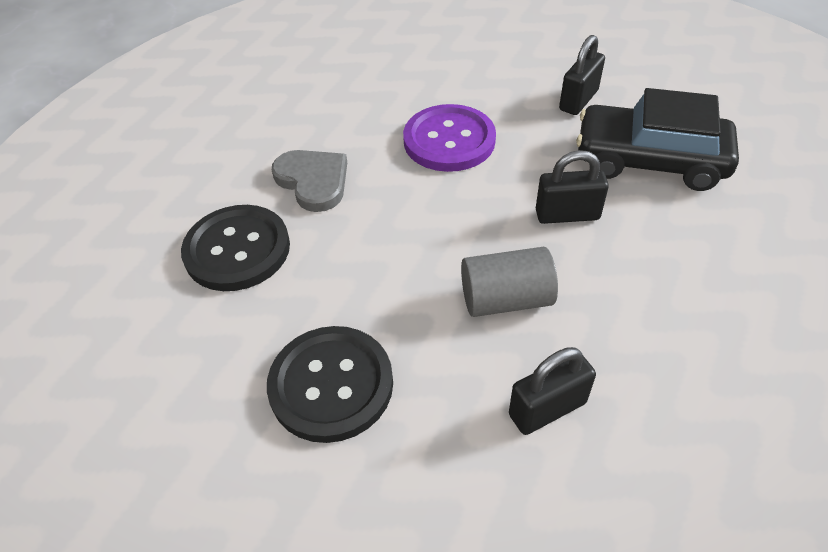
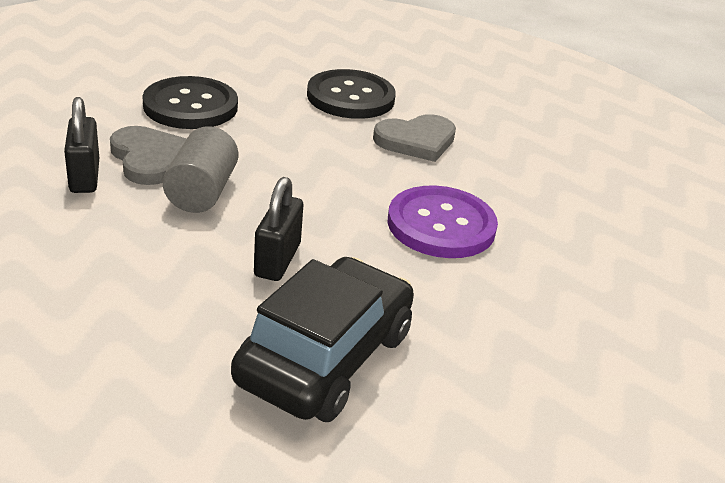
camera: 100 degrees right, 15 degrees down
(474, 369) = (149, 158): none -> grey heart
(578, 100) = (480, 347): black padlock -> none

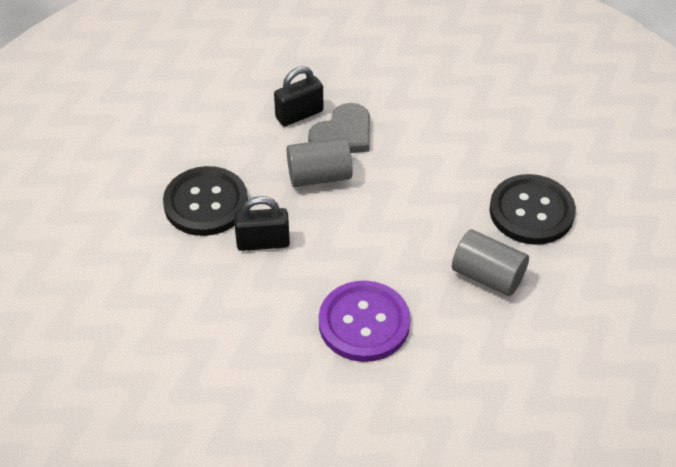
camera: 75 degrees right, 15 degrees up
(190, 106) = (434, 124): black button -> black button (206, 203)
(325, 357) = (176, 297): black car -> none
(416, 141) = (487, 276): grey heart -> grey cylinder

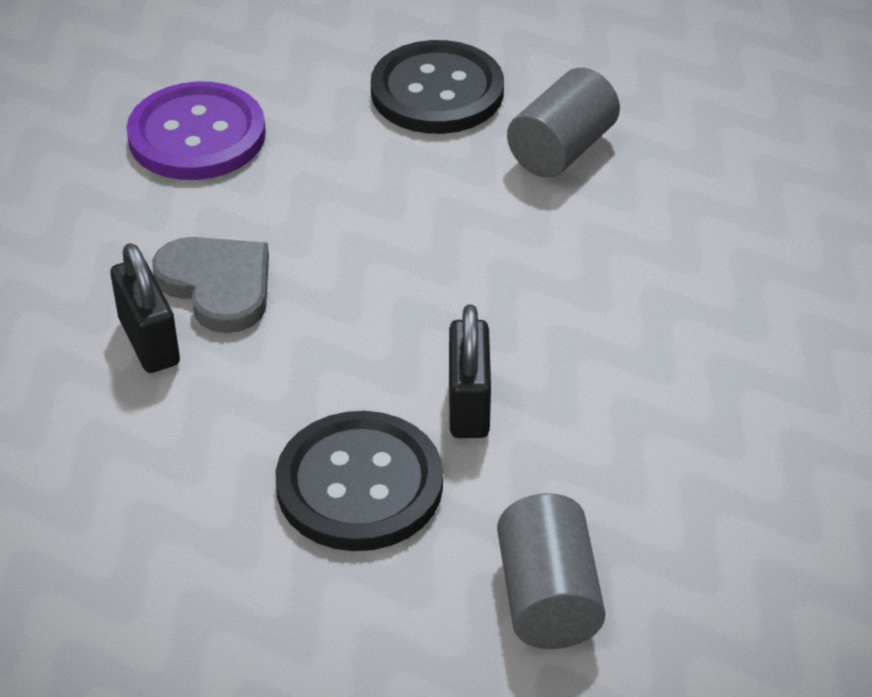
camera: 85 degrees left, 5 degrees down
(319, 176) = (317, 322): grey cylinder -> grey cylinder (547, 597)
(364, 323) = (650, 289): purple button -> purple button (197, 135)

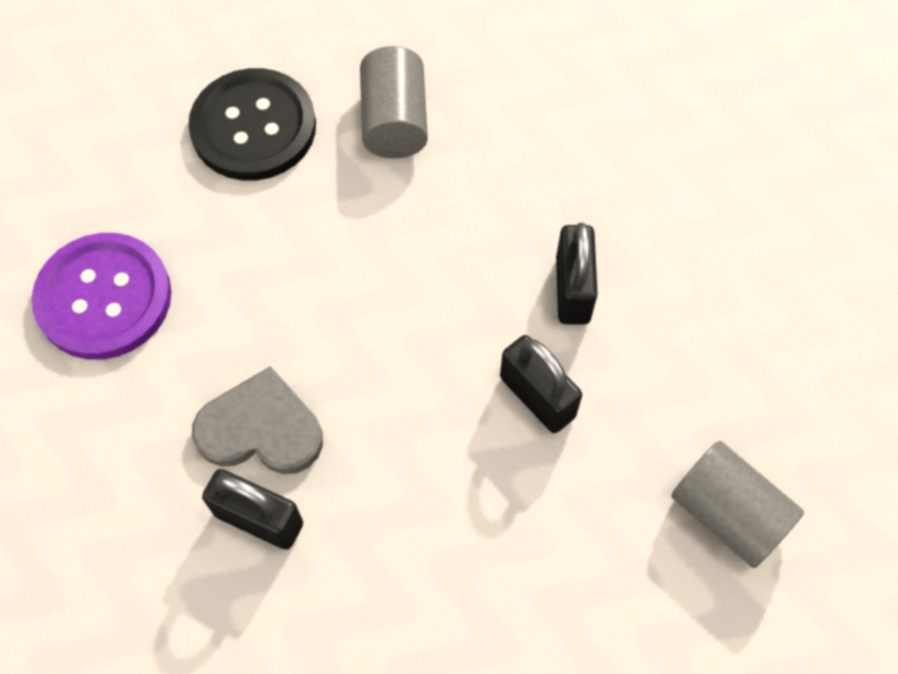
camera: 40 degrees left, 20 degrees up
(359, 485) = (528, 523): black button -> none
(588, 351) = (572, 289): none -> black padlock

